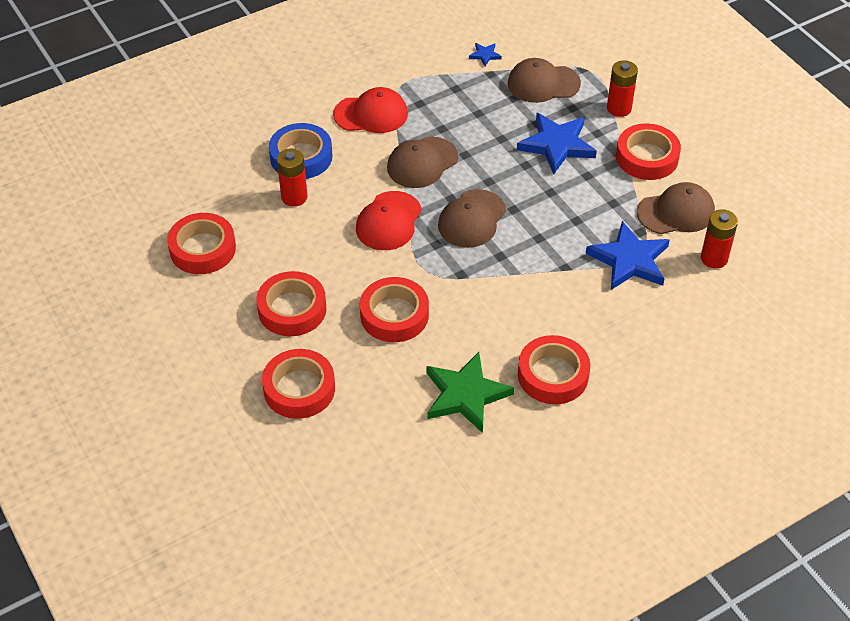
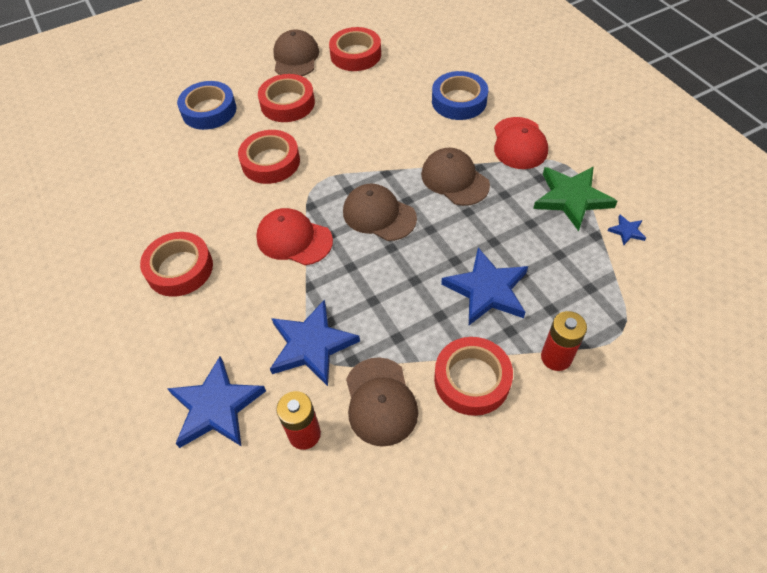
camera: 95 degrees right, 5 degrees up
(294, 197) = (410, 99): red battery -> none
(299, 389) = (209, 110): red tape -> blue tape
(389, 221) = (379, 157): red cap -> red cap (294, 239)
(465, 395) = (175, 207): green star -> green star (571, 198)
(543, 83) = (588, 283): brown cap -> brown cap (296, 58)
(701, 321) = (216, 407): none -> blue star

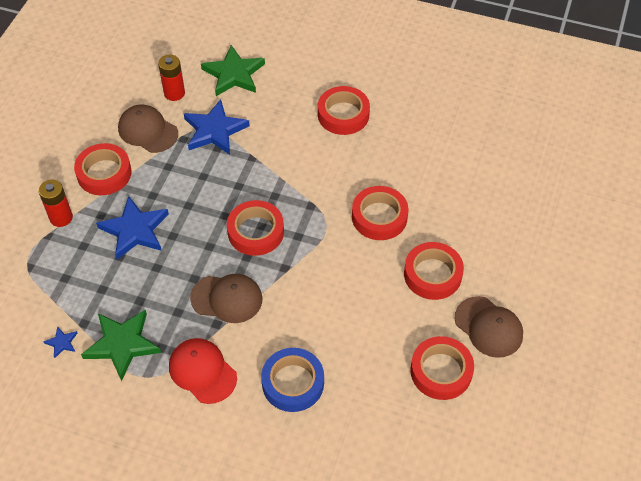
camera: 135 degrees right, 0 degrees up
(209, 110) = (483, 224): blue tape -> none
(216, 407) = (234, 74): blue star -> green star
(294, 239) = (295, 177): red cap -> none
(379, 215) = (256, 232): brown cap -> red tape

